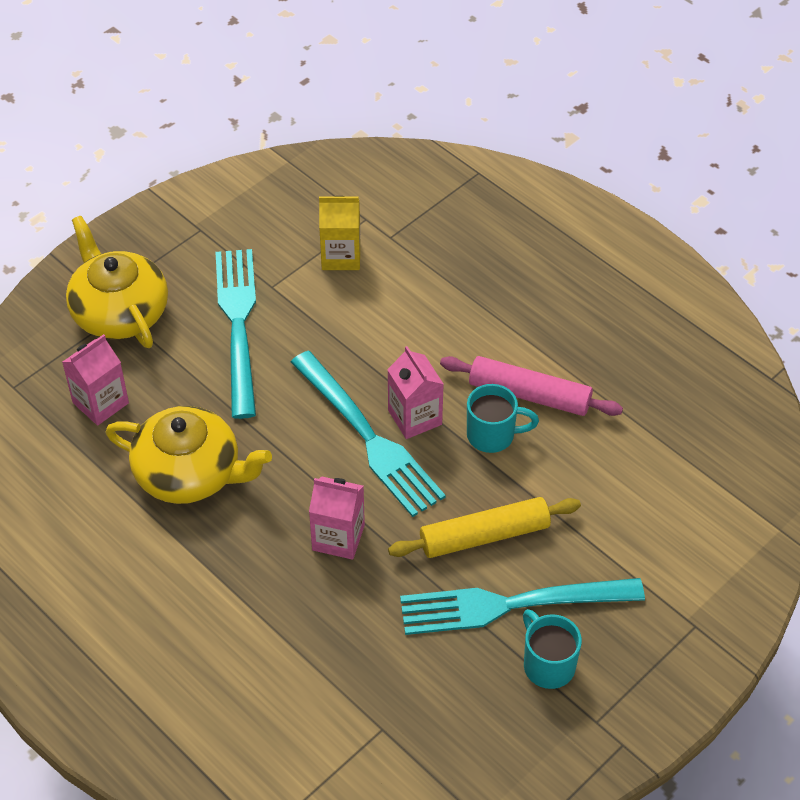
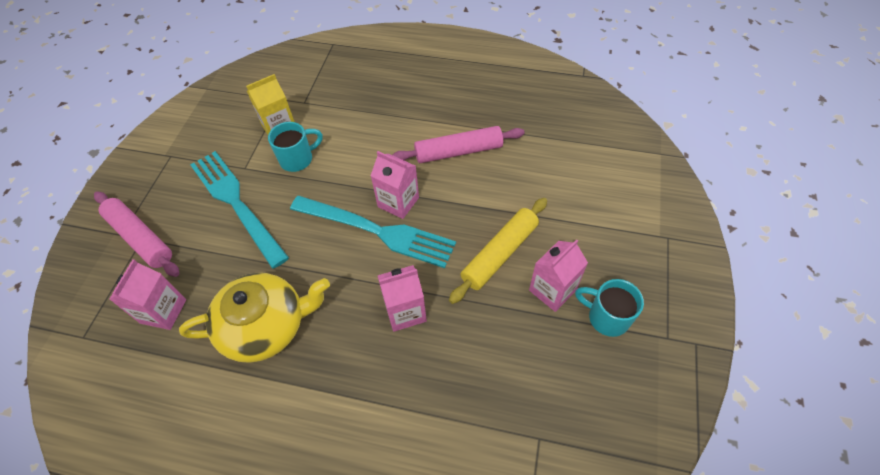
camera: 30 degrees left, 5 degrees up
(119, 311) = (140, 238): yellow teapot -> pink rolling pin
(493, 435) = (455, 187): turquoise mug -> turquoise mug (298, 159)
(511, 605) = (552, 290): turquoise fork -> pink carton

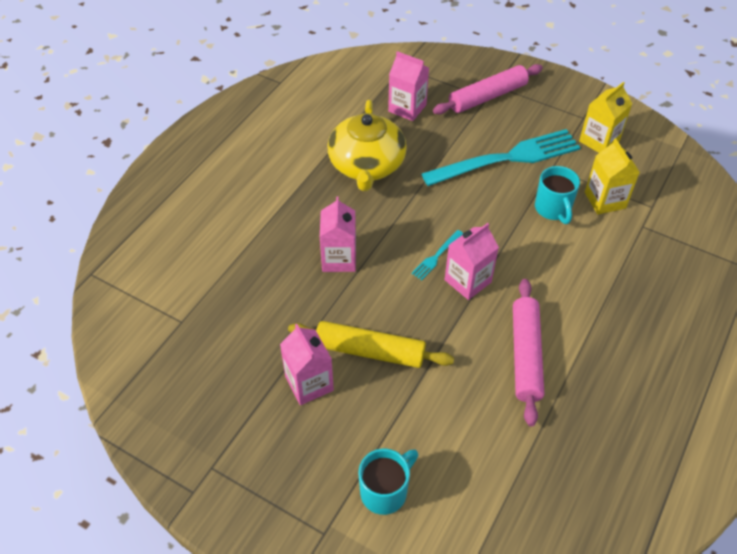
camera: 105 degrees right, 5 degrees down
(203, 140) = (599, 141): none -> yellow carton
(377, 231) = (436, 256): turquoise fork -> turquoise fork, size x0.41
(500, 254) = (369, 351): yellow rolling pin -> yellow rolling pin turned 45 degrees counterclockwise
(606, 317) = (259, 420): turquoise mug -> turquoise mug (385, 491)

